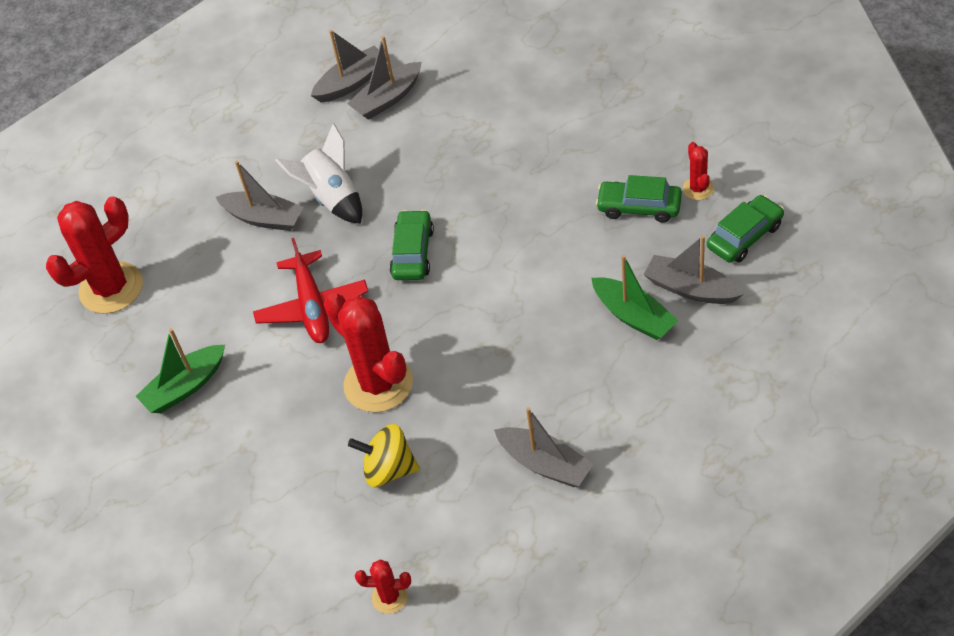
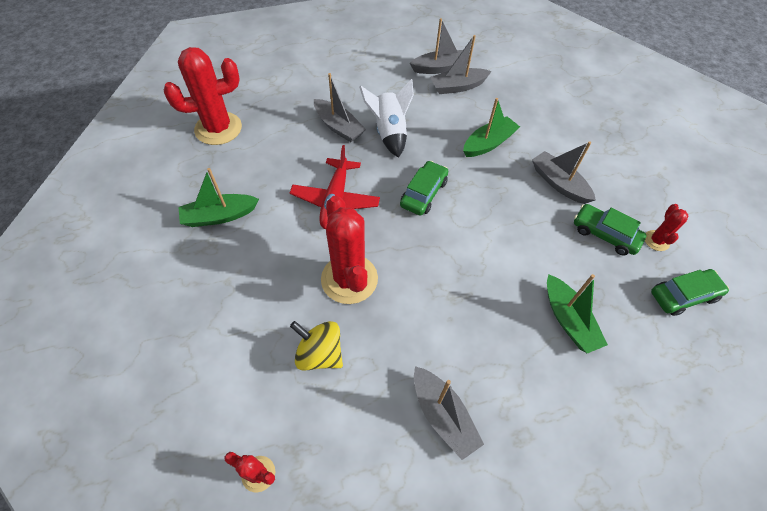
camera: 15 degrees right, 5 degrees up
(461, 157) = (488, 143): none -> green boat
(691, 289) = (623, 319): grey boat -> grey boat (558, 183)

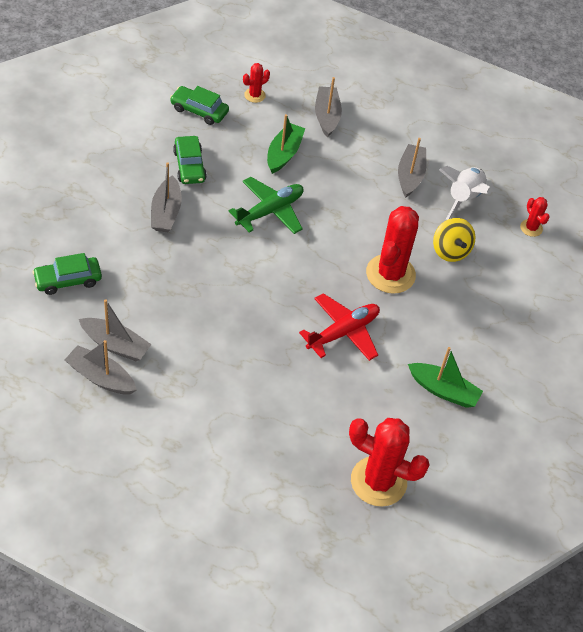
camera: 140 degrees left, 5 degrees down
(338, 127) = (270, 393): grey boat -> grey boat (326, 116)
(389, 133) = (235, 352): white rocket -> white rocket (463, 198)
(423, 193) = (272, 284): green car -> green car (68, 280)
(488, 143) = (169, 278): green boat -> none
(501, 250) = (270, 211): none -> green plane
(656, 240) = (164, 138): red cactus -> red cactus (254, 95)

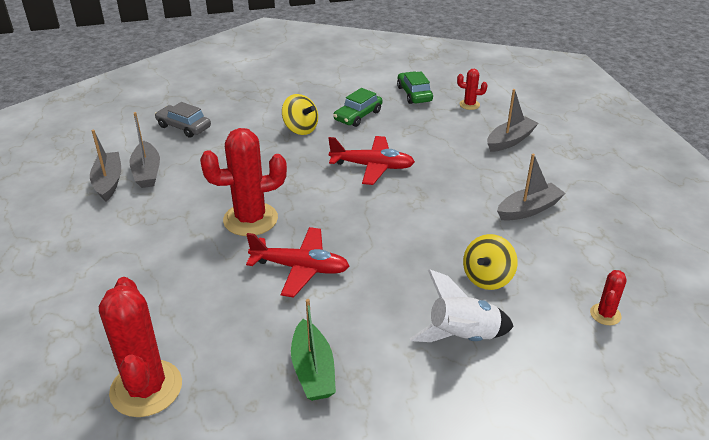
camera: 55 degrees right, 15 degrees down
(68, 280) = (184, 127): green car -> grey car
(166, 212) = (300, 129): grey boat -> yellow spinning top
(270, 211) = (372, 166): green plane -> red plane
(284, 153) = (438, 143): green boat -> none
(390, 274) = (404, 258): red cactus -> red cactus (250, 219)
(463, 198) = (560, 251): white rocket -> white rocket (462, 336)

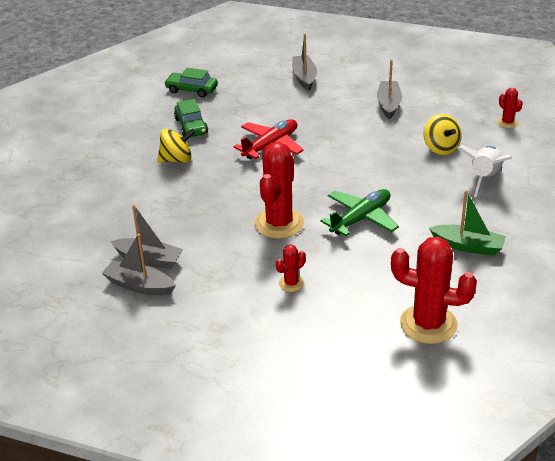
camera: 55 degrees left, 0 degrees up
(184, 127) = (95, 219): grey car -> none
(300, 268) = (360, 218): red plane -> green plane
(469, 105) = (238, 73): red cactus -> red cactus (291, 283)

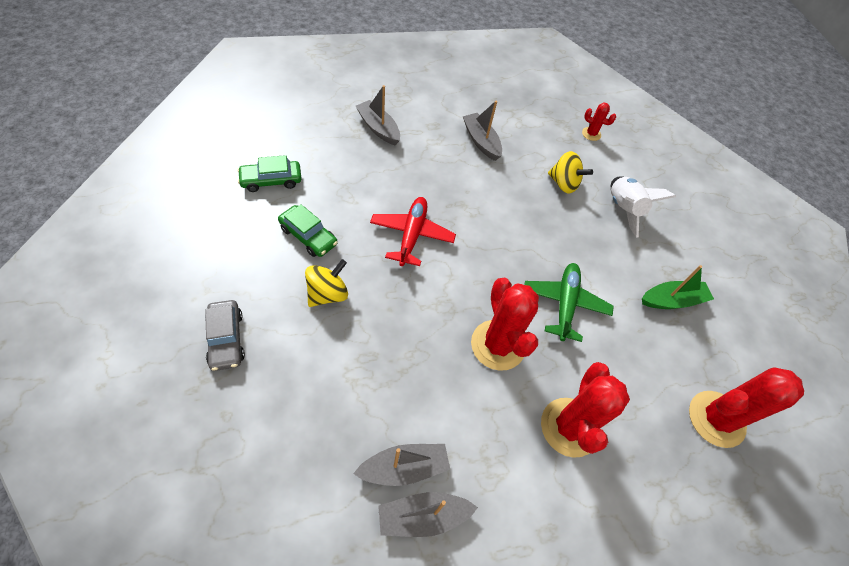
camera: 40 degrees left, 20 degrees up
(90, 162) = (226, 339): none -> grey car
(291, 283) = (569, 427): red cactus -> red cactus, size x2.11

